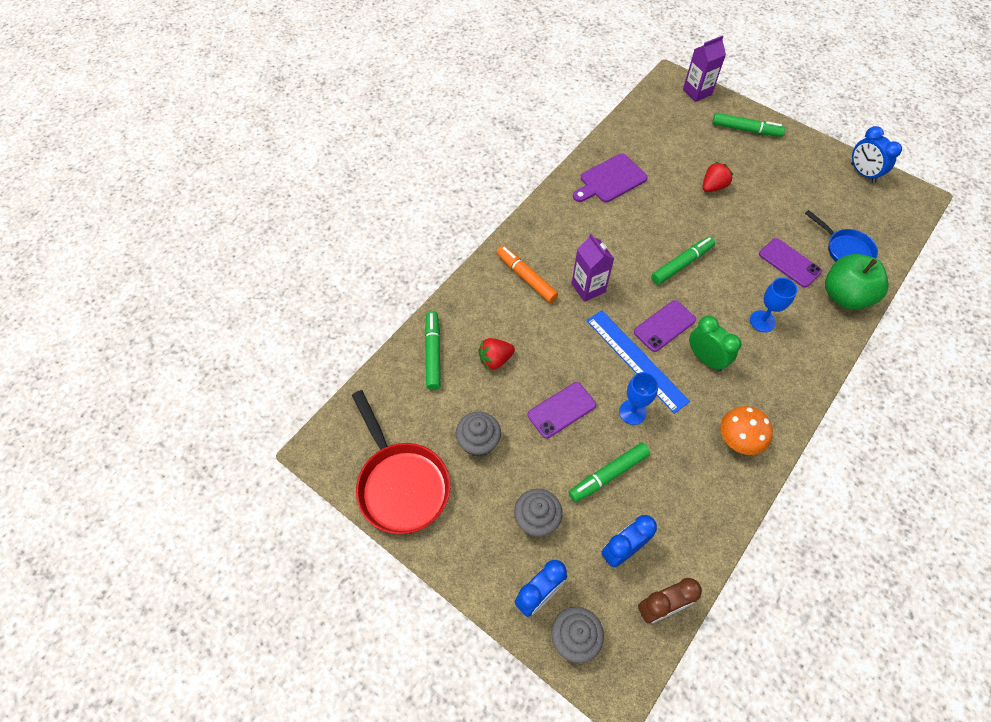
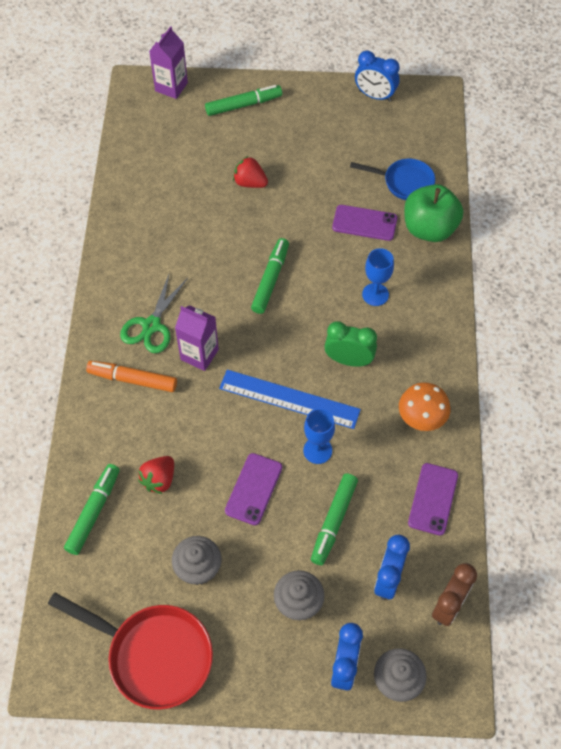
camera: 35 degrees left, 0 degrees up
(433, 353) = (93, 511): green marker -> green marker turned 60 degrees clockwise
(567, 248) = (151, 325): none -> green scissors
(610, 180) = (147, 229): purple cutting board -> none
(664, 326) = (293, 350): purple phone -> purple phone (433, 499)
(713, 186) = (250, 183): red strawberry -> red strawberry turned 75 degrees counterclockwise

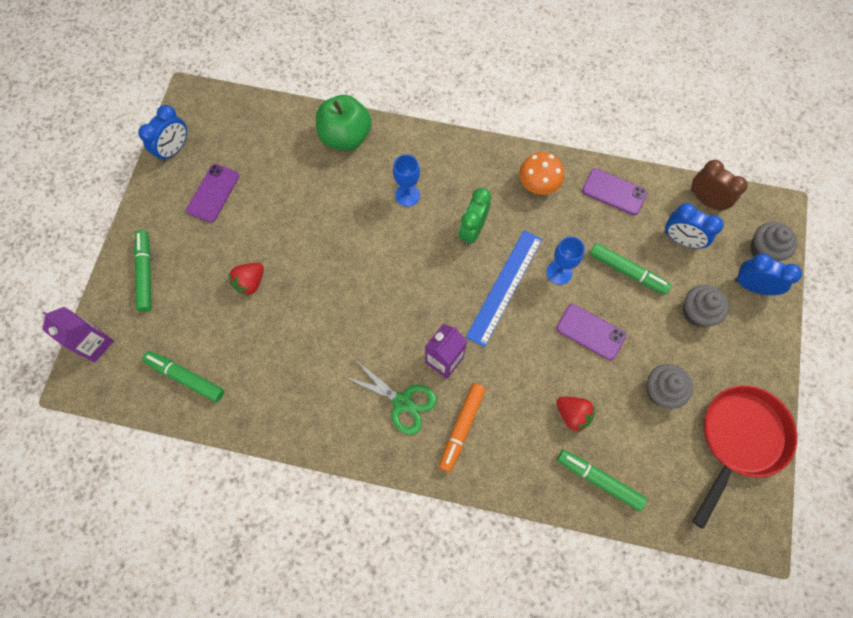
camera: 80 degrees left, 10 degrees up
(270, 279) = (372, 282): green marker -> green marker (185, 378)
(364, 223) = (326, 188): purple phone -> purple phone (213, 193)
(404, 182) = (288, 146): blue pan -> none

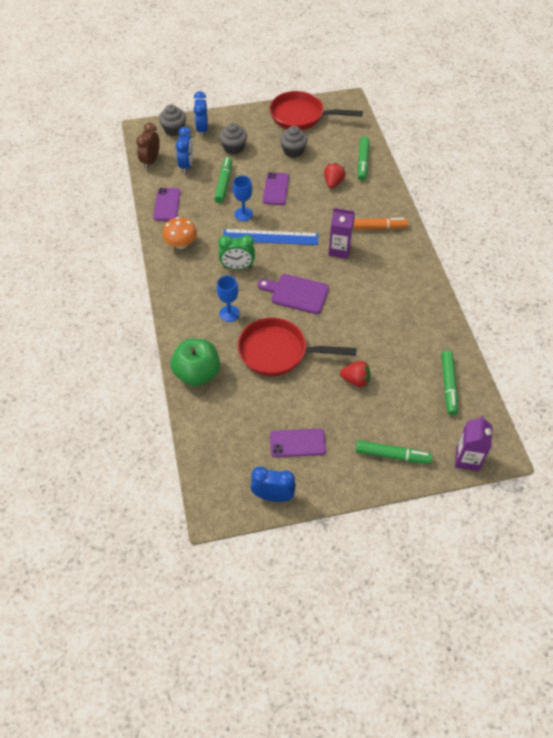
camera: 115 degrees left, 15 degrees down
(145, 273) = (392, 455): green marker -> green marker turned 135 degrees counterclockwise
(329, 222) = (278, 352): none -> red pan
(400, 277) = (296, 293): none -> purple cutting board
(402, 402) = (380, 260): green scissors -> none

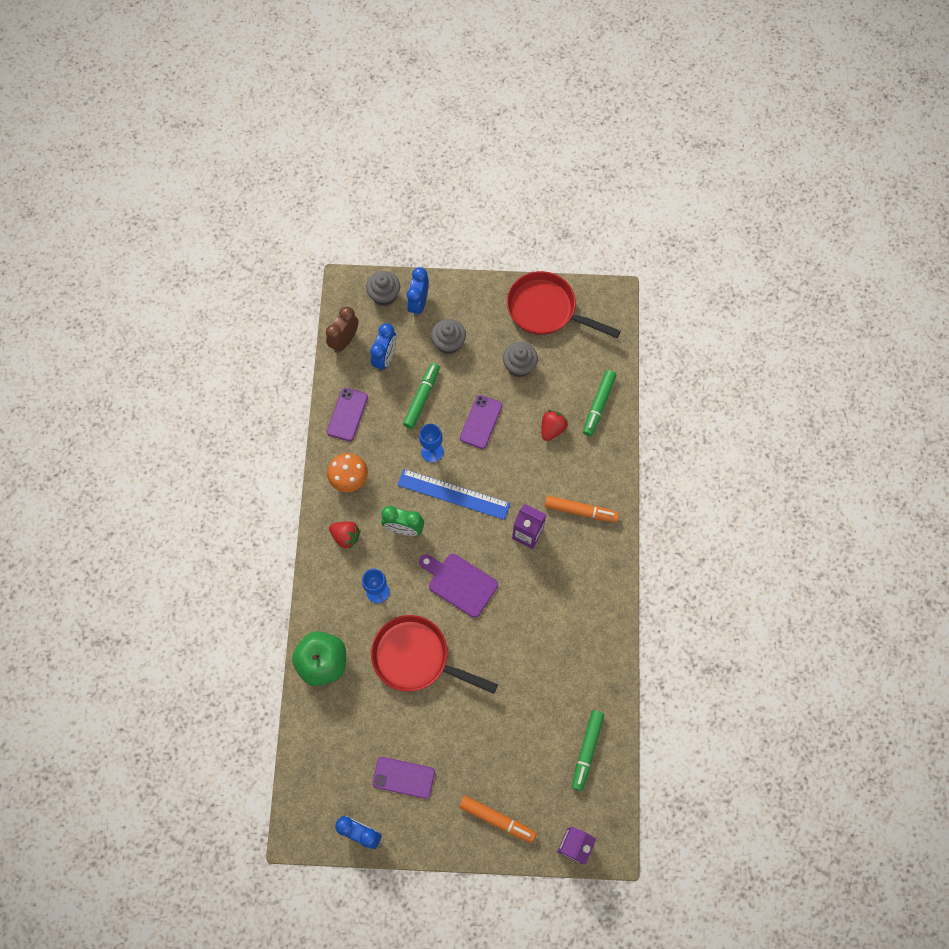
camera: 15 degrees right, 15 degrees up
(355, 380) = (489, 716): red strawberry -> red strawberry (346, 536)
(392, 455) = (497, 819): green marker -> orange marker

